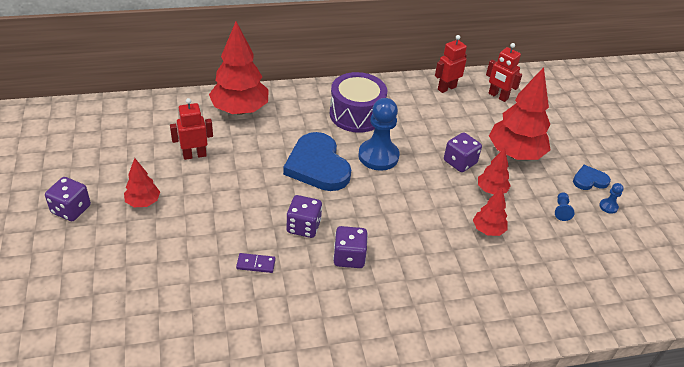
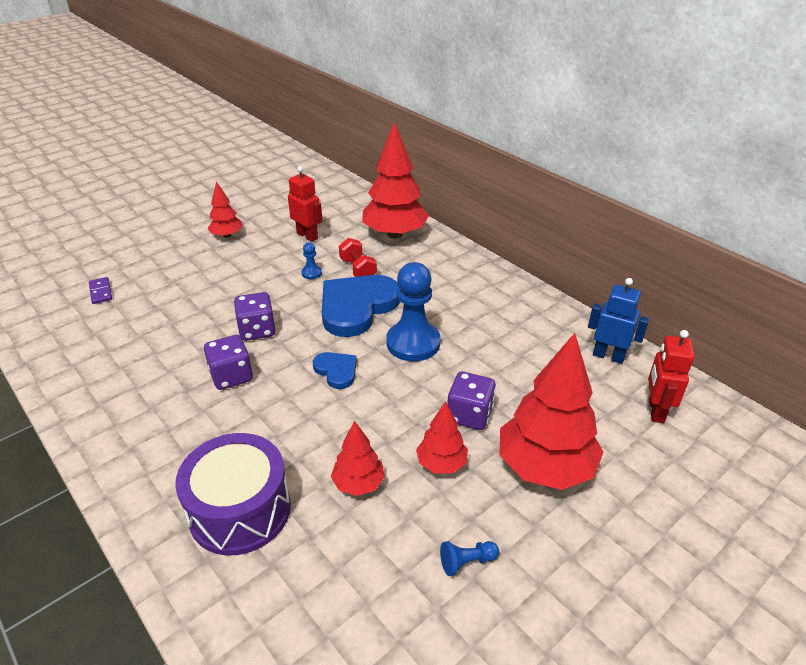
camera: 65 degrees right, 5 degrees down
(71, 209) = (196, 210): purple dice -> none
(256, 264) = (186, 320): purple domino -> purple domino (101, 292)
(270, 147) = (358, 269): none -> red dumbbell
(356, 114) = (469, 303): purple drum -> purple drum (240, 510)
(446, 88) = (608, 356): red robot -> blue robot
(589, 180) = (576, 584): blue heart -> blue heart (336, 371)
(608, 206) = (532, 631): blue pawn -> blue pawn (311, 273)

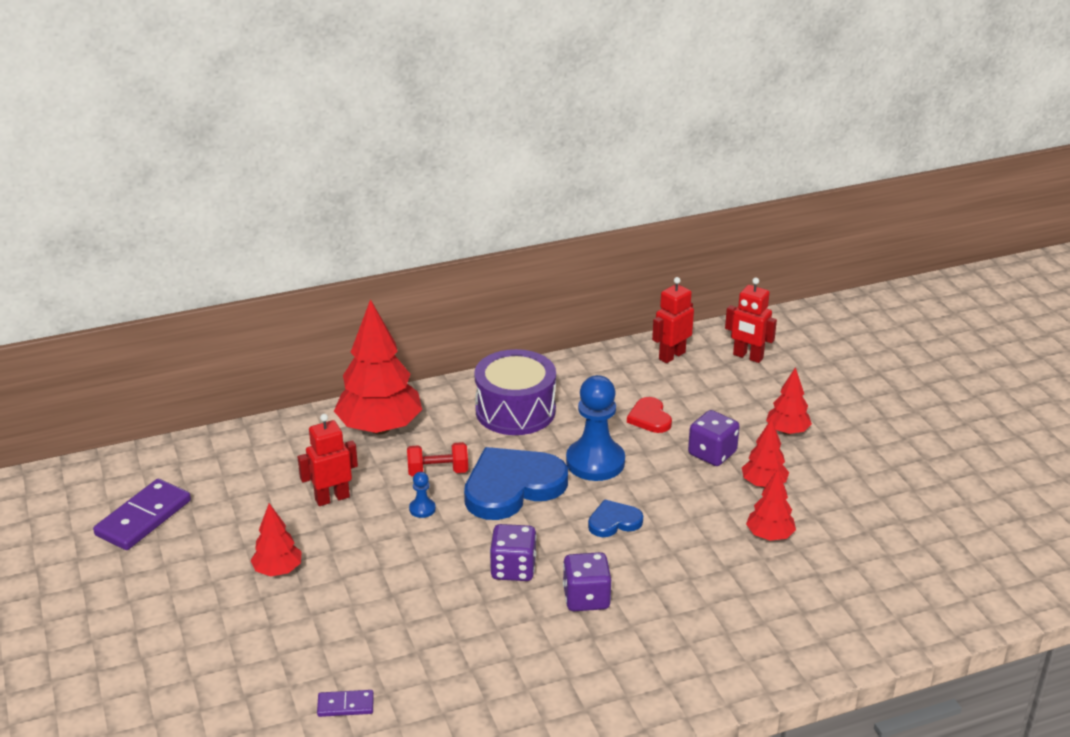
camera: 70 degrees left, 5 degrees down
(240, 510) = (776, 612): purple drum -> purple drum (515, 410)
(262, 182) = (143, 518): none -> purple domino
(357, 307) = (512, 487): blue heart -> blue heart turned 90 degrees clockwise
(467, 562) = (865, 496): blue pawn -> none
(498, 362) = (649, 418): none -> red heart
(545, 467) = (787, 431): red tree -> red tree, size x0.51
(608, 356) = (671, 355): blue robot -> red robot

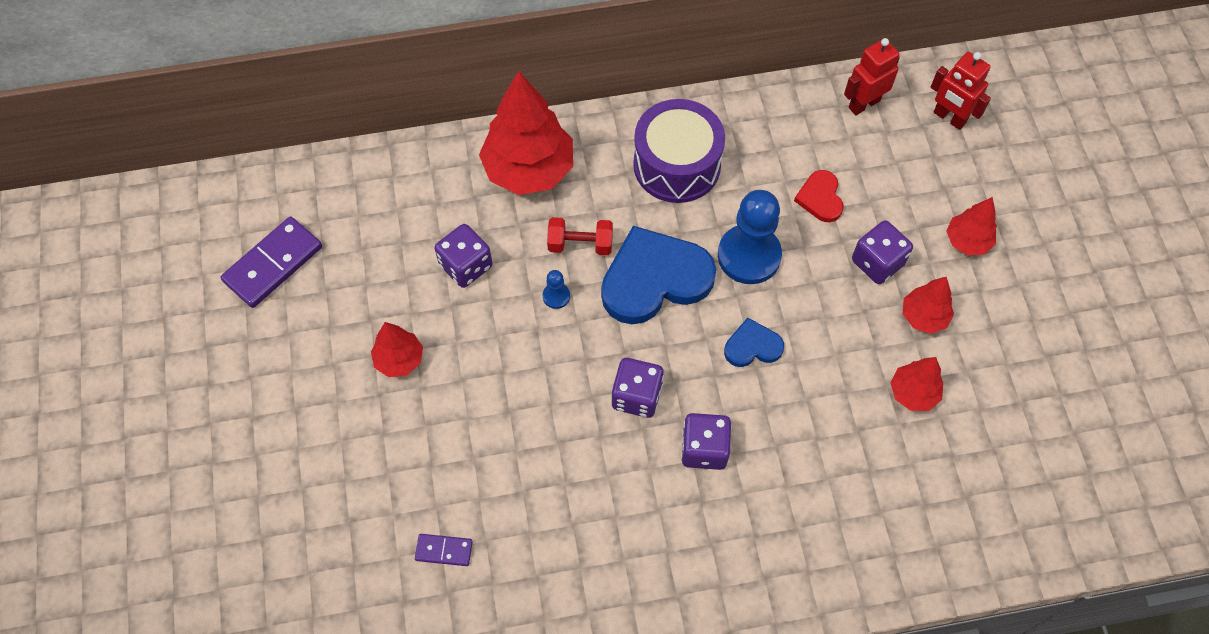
camera: 10 degrees right, 30 degrees up
(332, 498) = (466, 266): red robot -> purple dice

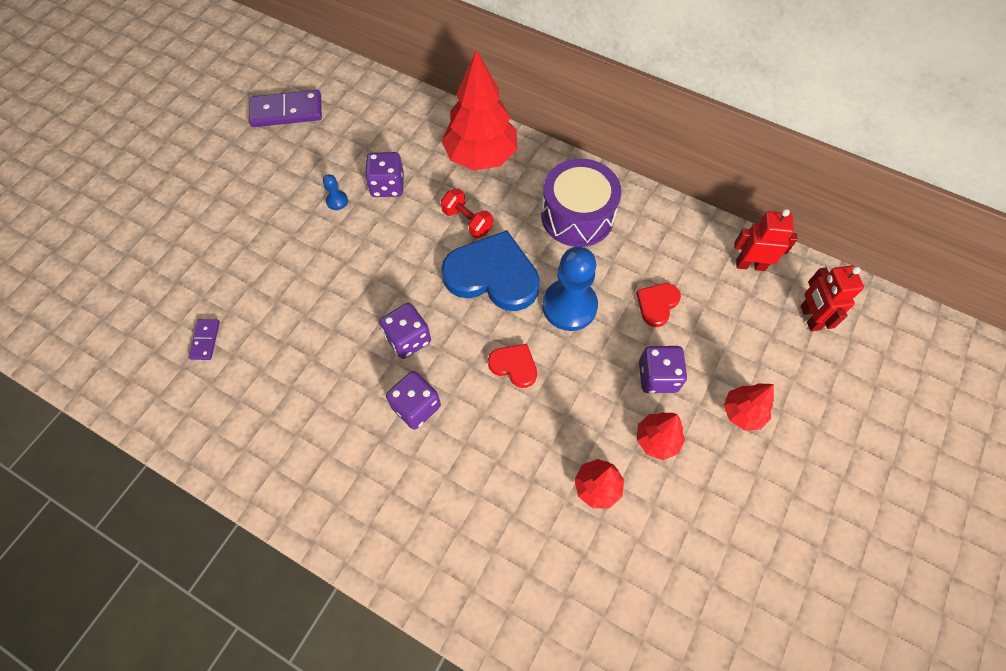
camera: 40 degrees right, 0 degrees up
(399, 360) = (296, 211): red tree -> none
(444, 550) = (205, 340): purple domino -> purple domino turned 45 degrees clockwise
(556, 296) = (421, 241): blue pawn -> blue pawn (337, 201)
(752, 346) = (514, 366): blue heart -> red heart

